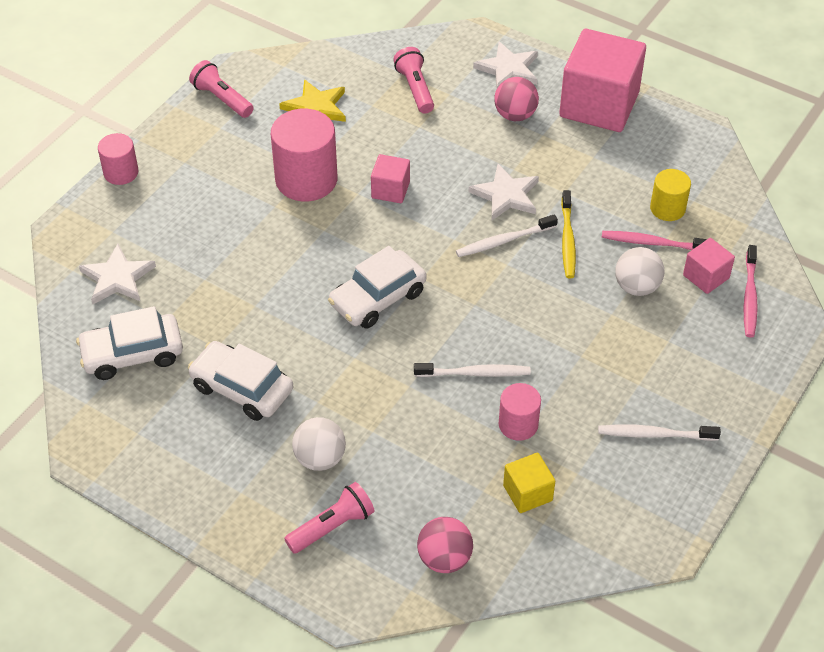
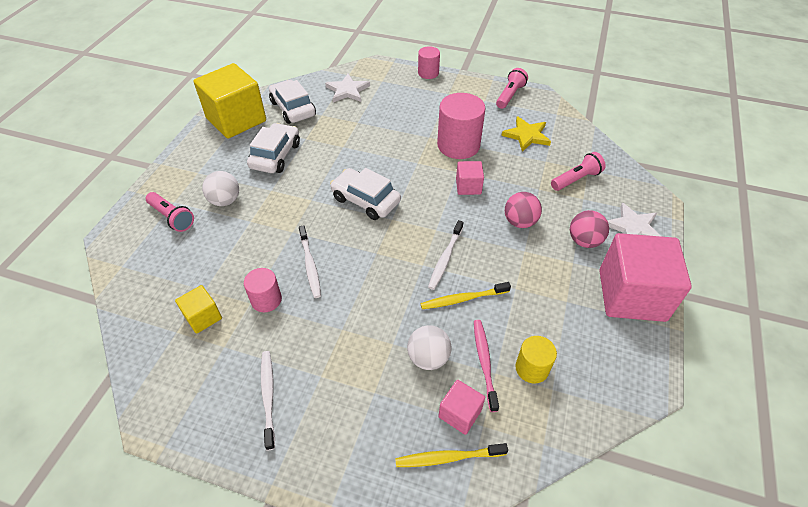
camera: 75 degrees right, 0 degrees up
(126, 433) = (236, 119): none -> yellow cube
(444, 559) = (145, 279): pink ball -> pink ball (520, 222)
(504, 241) = (445, 258): white toothbrush -> white toothbrush turned 120 degrees counterclockwise
(506, 195) = (494, 251): white star -> none
(749, 297) = (448, 457): pink toothbrush -> yellow toothbrush

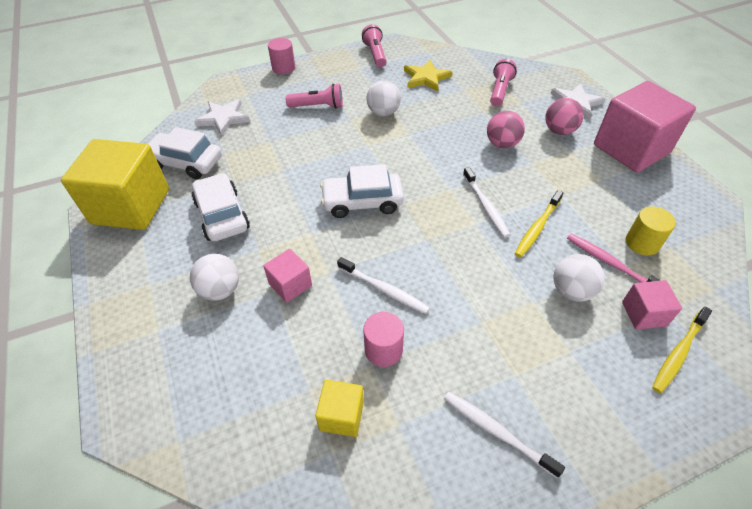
camera: 40 degrees left, 0 degrees up
(172, 217) = (177, 347): pink flashlight -> pink flashlight (318, 106)
(458, 145) = (383, 113): pink cylinder -> white ball
(468, 186) = (432, 140): pink cube -> pink cube (290, 285)

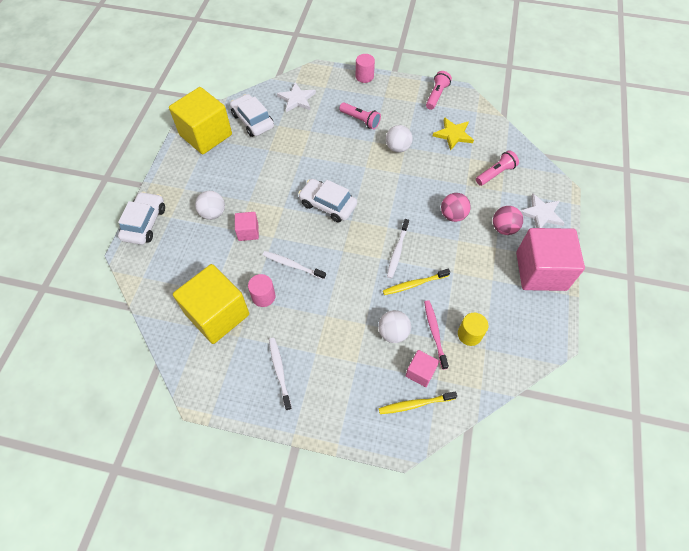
camera: 35 degrees right, 10 degrees up
(222, 215) = (246, 168): white car -> white car (144, 223)
(341, 415) = (217, 314): yellow cube -> yellow cube, size x2.13
(384, 289) = (292, 265): white toothbrush -> white toothbrush turned 135 degrees clockwise

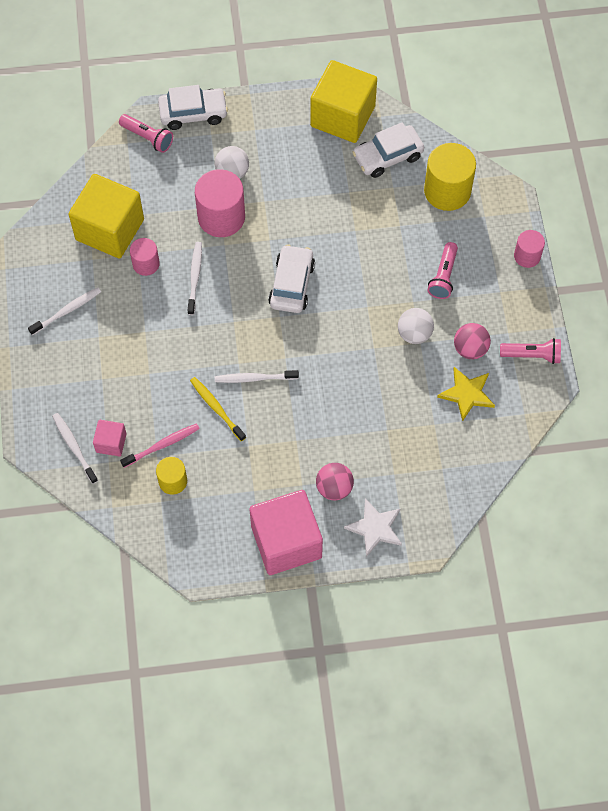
camera: 70 degrees right, 5 degrees up
(248, 232) = (221, 217): pink cube -> pink cylinder
(253, 121) = (387, 156): white car -> white car turned 150 degrees counterclockwise
(297, 99) = (447, 191): white star -> yellow cylinder
(393, 332) = (148, 403): white ball -> none
(415, 404) = (74, 447): yellow toothbrush -> white toothbrush
(453, 215) = (331, 425): pink ball -> pink ball (470, 349)
(495, 173) = (420, 460): pink flashlight -> pink flashlight (148, 138)

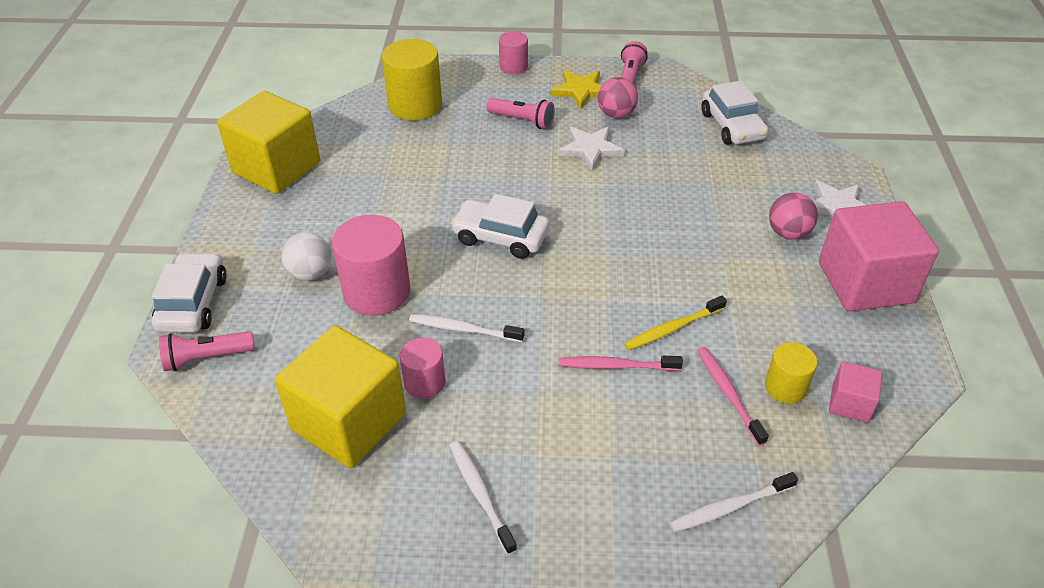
camera: 80 degrees left, 20 degrees down
(111, 443) = (723, 456): pink cube -> pink cube (850, 403)
(148, 138) = (206, 358): pink flashlight -> pink flashlight turned 150 degrees counterclockwise
(176, 375) = (616, 366): none -> pink toothbrush
(254, 378) = (631, 286): white toothbrush -> none
(387, 156) = (350, 140): white car -> white car (732, 126)
(414, 334) = (590, 149): white ball -> white star
(467, 394) = (670, 123): yellow star -> yellow star (581, 90)

